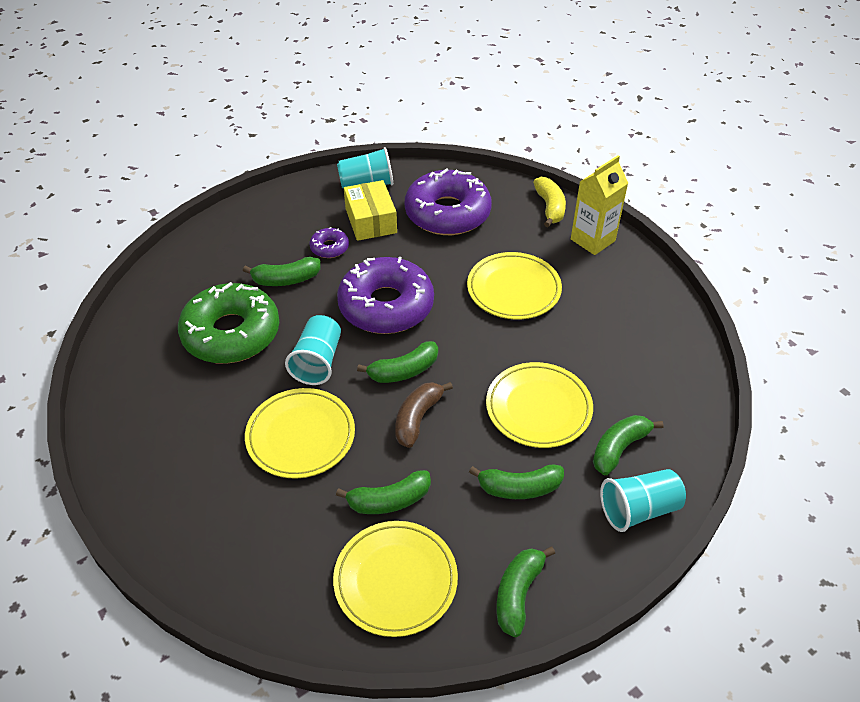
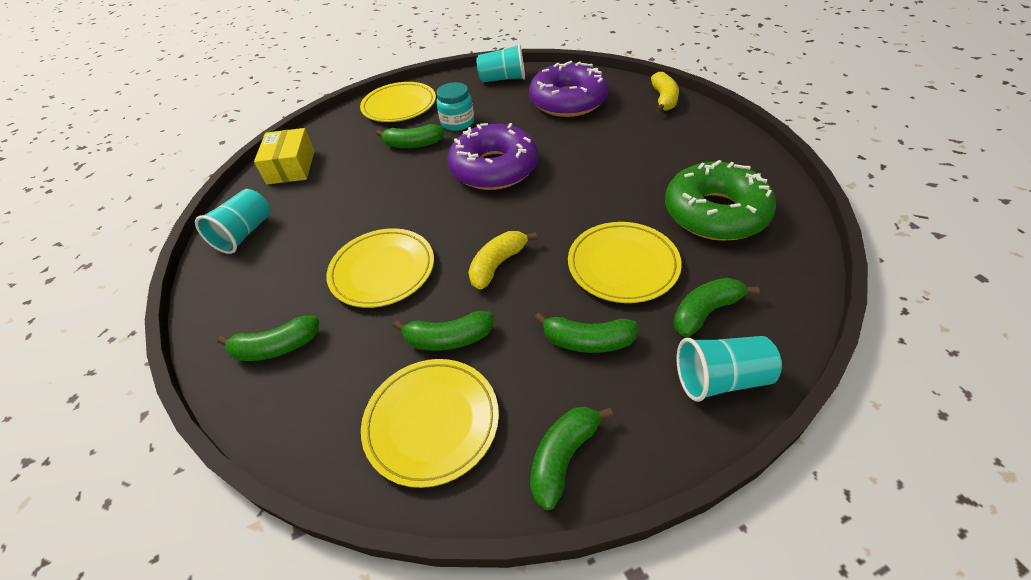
camera: 15 degrees right, 0 degrees up
(231, 333) = (352, 182): green donut -> green donut (715, 213)
(318, 361) = (419, 209): turquoise cup -> turquoise cup (245, 233)
(329, 247) = (457, 122): purple donut -> turquoise jar
(371, 220) = (499, 104): yellow box -> yellow box (291, 167)
(404, 371) = (496, 222): green banana -> green banana (276, 347)
(417, 418) = (497, 265): brown banana -> yellow banana
(513, 289) = (617, 161): yellow plate -> yellow plate (399, 106)
(592, 240) = (702, 125): yellow carton -> none

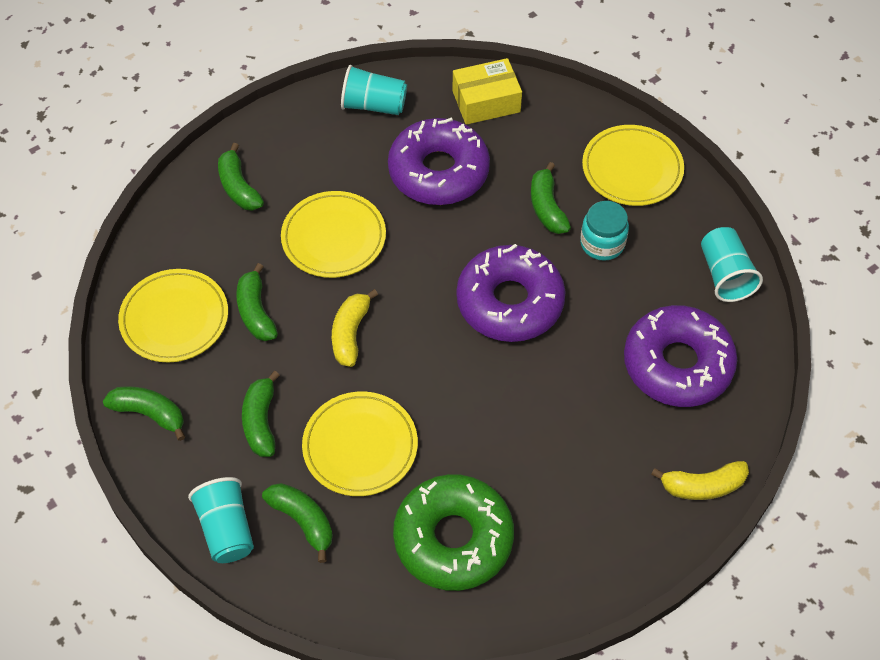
camera: 75 degrees right, 10 degrees up
(345, 198) = (438, 171): none -> purple donut
(497, 265) = (350, 333): yellow banana -> yellow banana turned 105 degrees counterclockwise

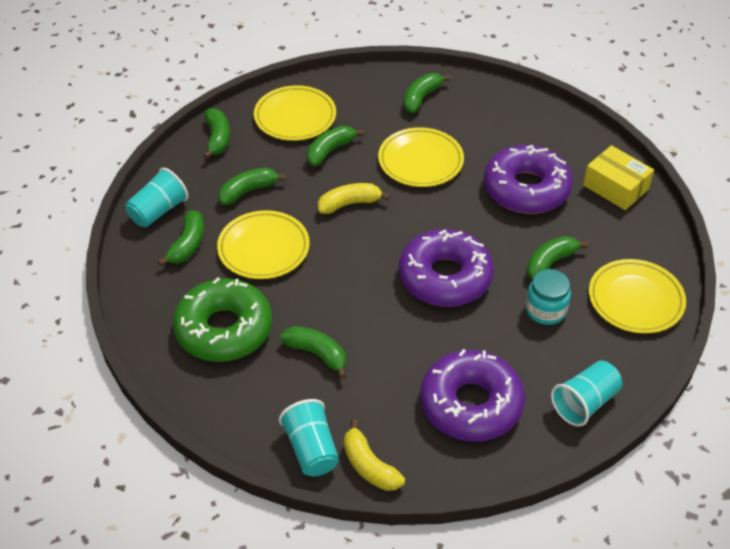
camera: 60 degrees right, 10 degrees down
(374, 105) = (552, 130): turquoise cup -> turquoise cup (311, 449)
(540, 465) = (317, 354): none -> green banana

